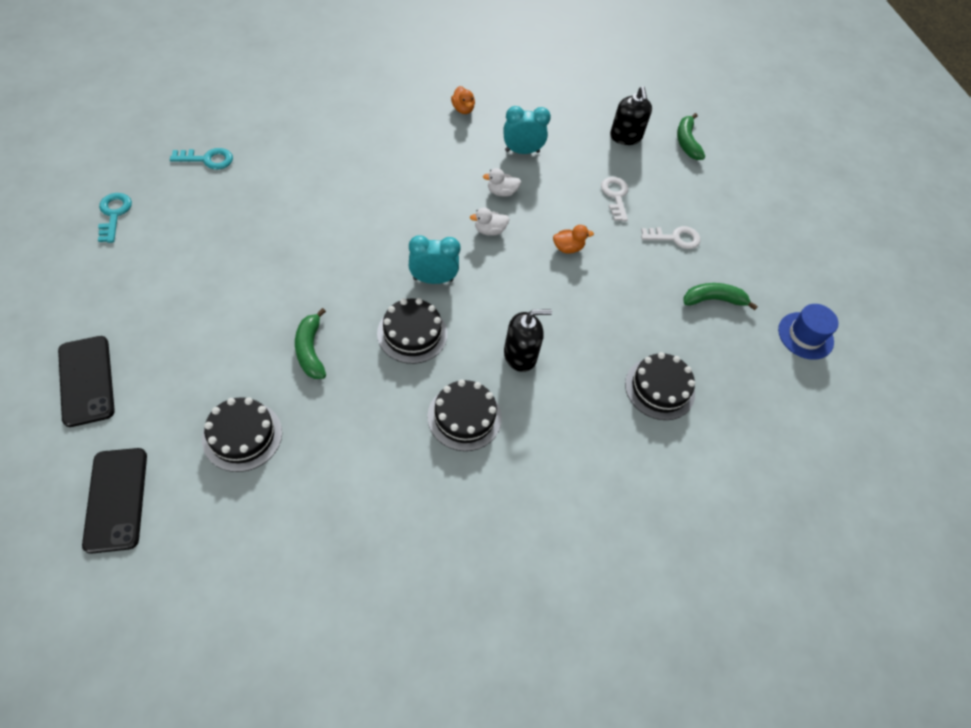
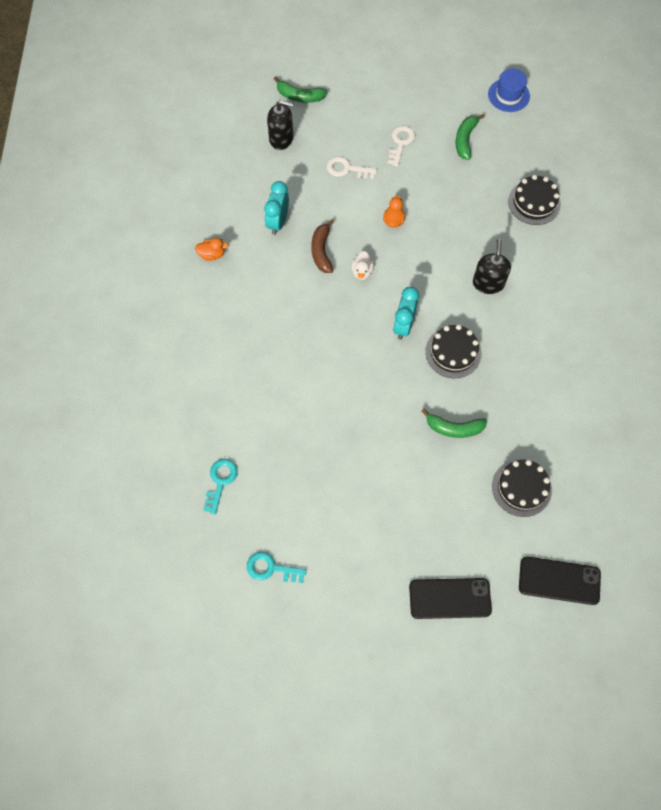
camera: 65 degrees left, 10 degrees up
(464, 417) = (533, 334): black cake -> none
(501, 192) = (322, 251): white duck -> brown banana

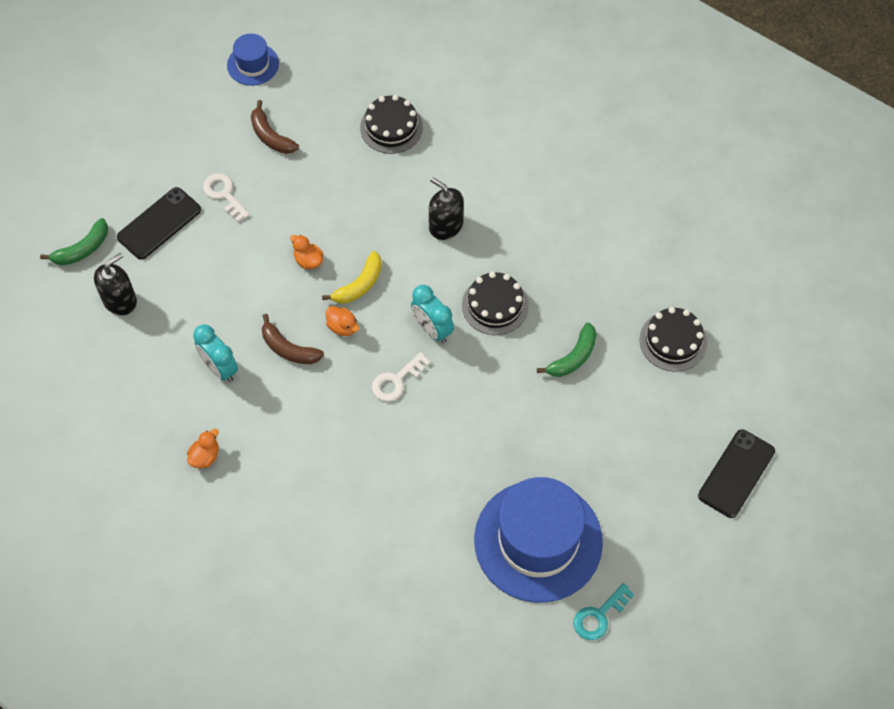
camera: 55 degrees left, 5 degrees down
(220, 481) = (473, 607): turquoise key -> none
(298, 492) = (538, 541): none -> blue hat
(347, 169) = (211, 263): white key -> white key (396, 381)
(362, 271) = (342, 327): white duck -> orange duck
(400, 261) = (359, 285): none -> yellow banana
(465, 140) = (271, 136): green banana -> brown banana
(559, 580) = (780, 371): black phone -> black phone (159, 223)

